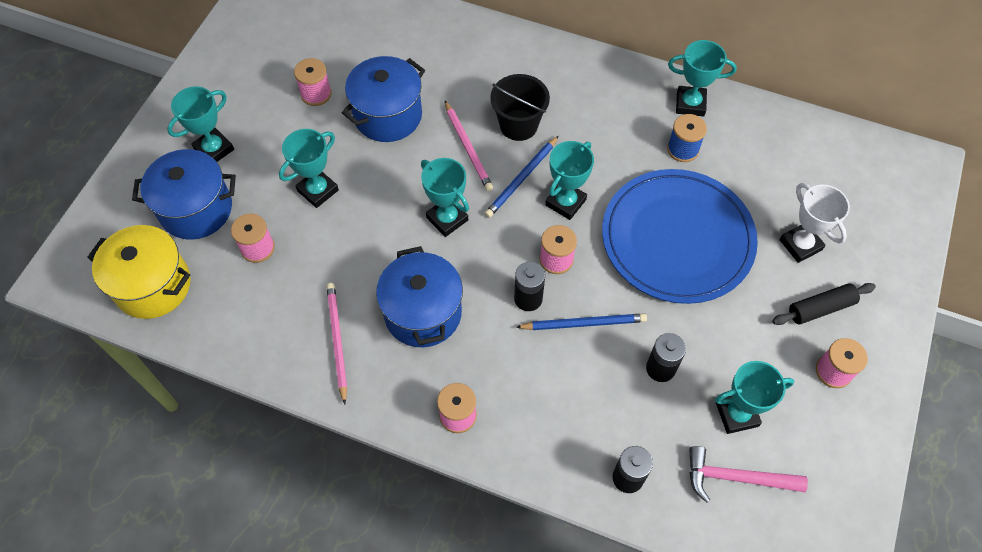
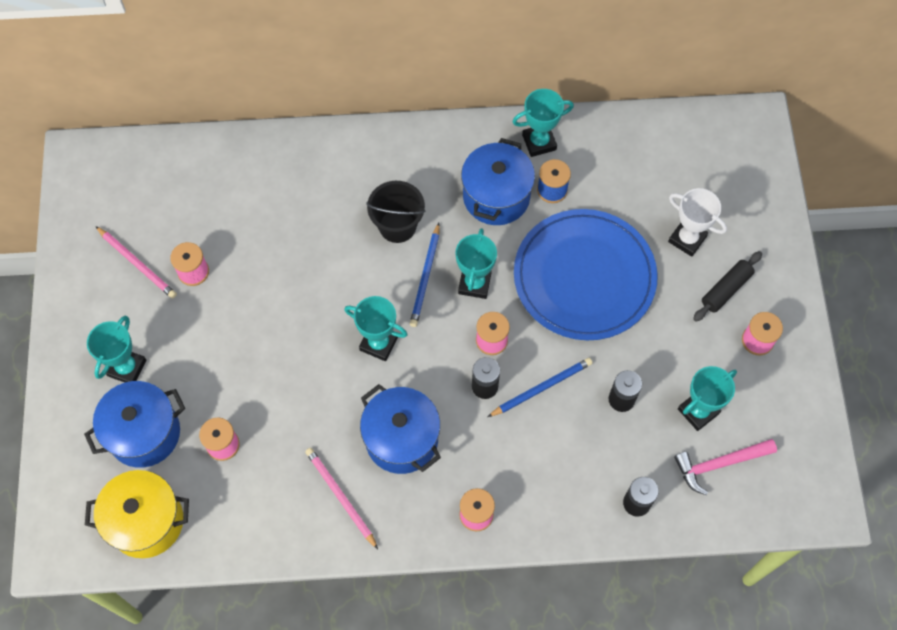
camera: 25 degrees left, 5 degrees up
(318, 190) = (247, 366): turquoise trophy -> none
(388, 115) = (273, 266): blue pot -> blue pot (496, 196)
(468, 147) = (362, 267): pink pencil -> pink pencil (137, 263)

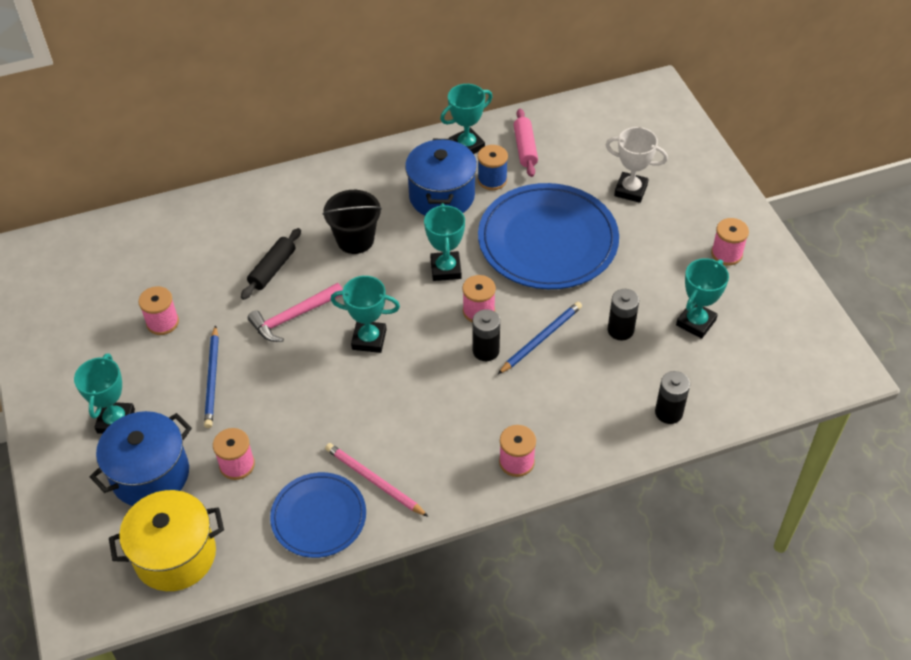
camera: 15 degrees left, 15 degrees down
(137, 263) = (102, 328): pink pencil -> none
(281, 519) = (318, 517): none -> blue plate
(402, 439) = (419, 415): blue pot -> none
(425, 277) = (396, 274): blue pencil -> blue pencil (212, 378)
(597, 160) = (525, 148): none -> pink rolling pin
(719, 464) = (733, 360): pink hammer -> pink hammer (293, 317)
(726, 290) = (681, 221): black rolling pin -> black rolling pin (272, 269)

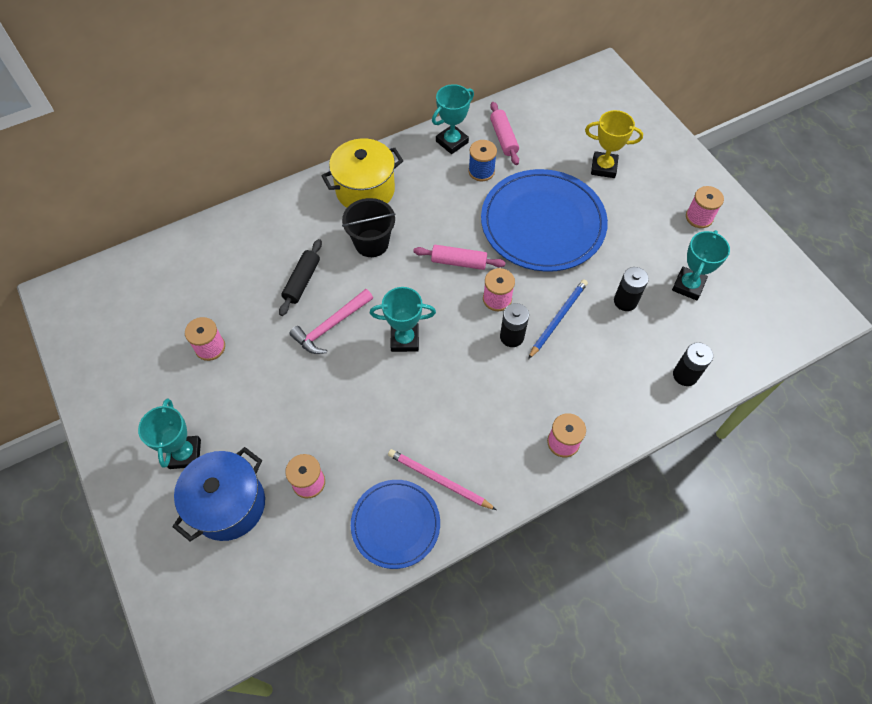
camera: 10 degrees left, 10 degrees up
(175, 555) = (269, 585): yellow pot -> yellow pot (365, 190)
(212, 378) = (268, 398): blue pencil -> none
(441, 196) = (440, 192): blue pot -> none
(445, 269) = (459, 262): turquoise trophy -> pink rolling pin
(630, 190) = (603, 167): white trophy -> yellow trophy

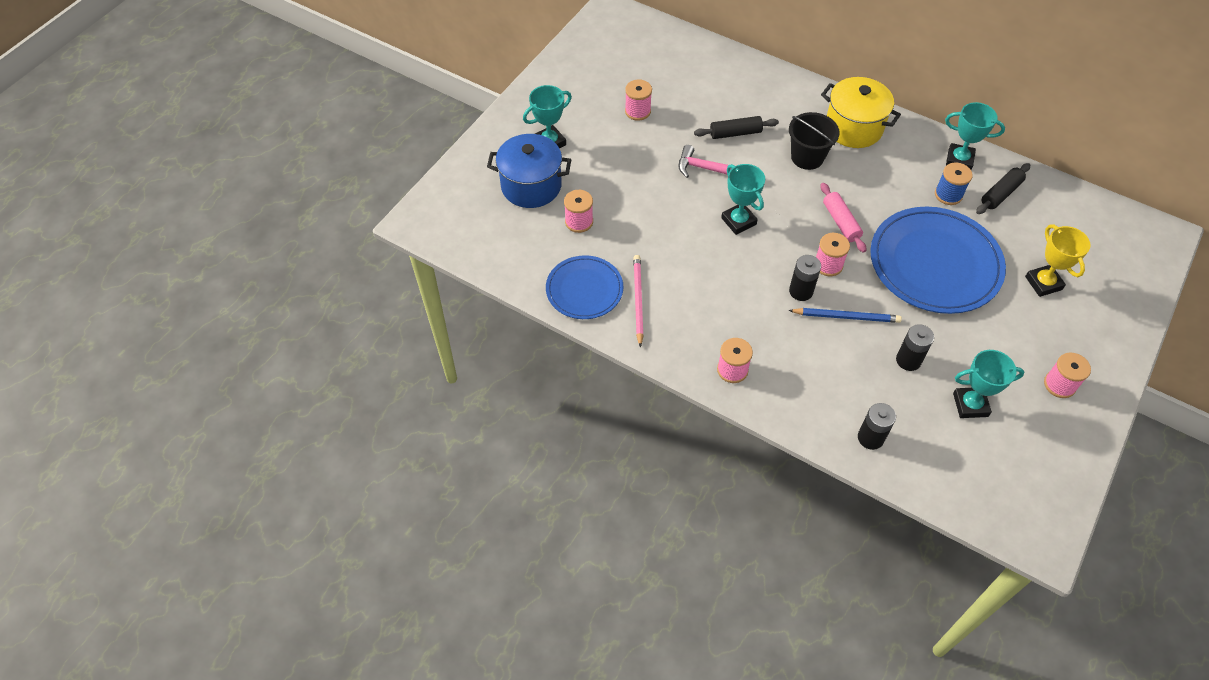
camera: 60 degrees right, 5 degrees down
(503, 138) = (1000, 194): pink rolling pin -> black rolling pin

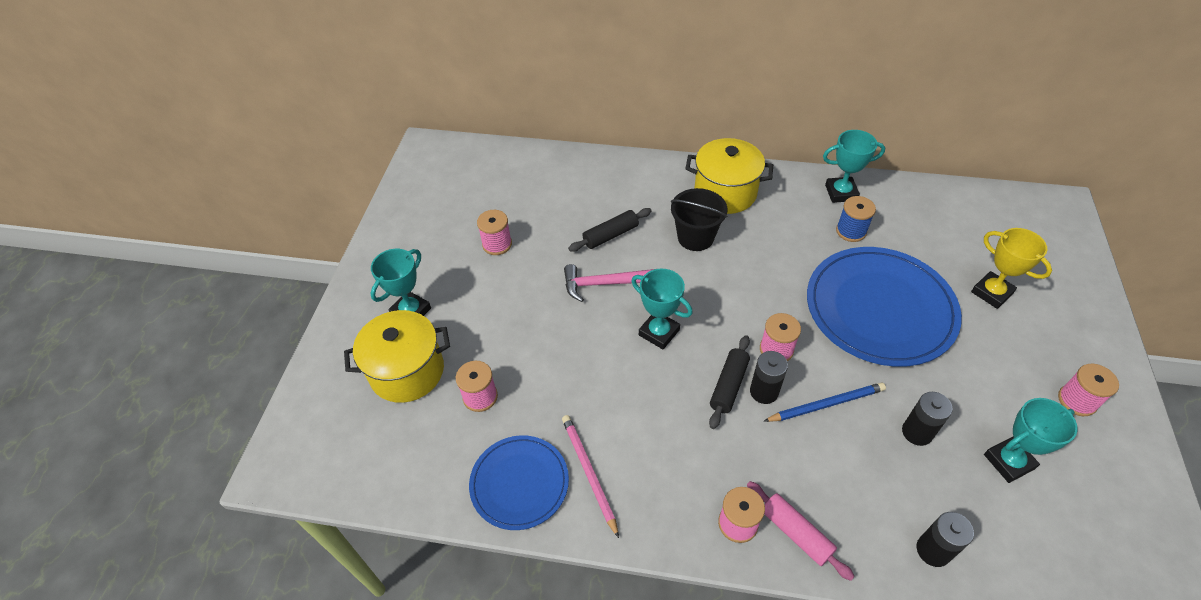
camera: 20 degrees left, 5 degrees down
(531, 186) = (407, 371): blue pot -> yellow pot
(841, 222) = (764, 296): pink rolling pin -> pink rolling pin (796, 533)
(1000, 194) = (897, 214): black rolling pin -> black rolling pin (728, 385)

